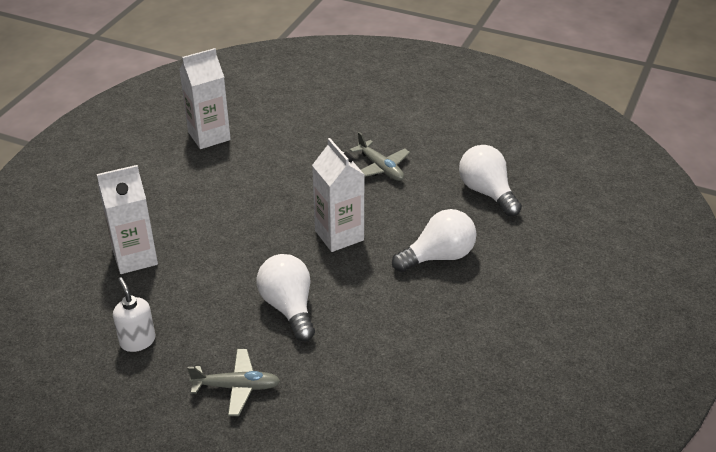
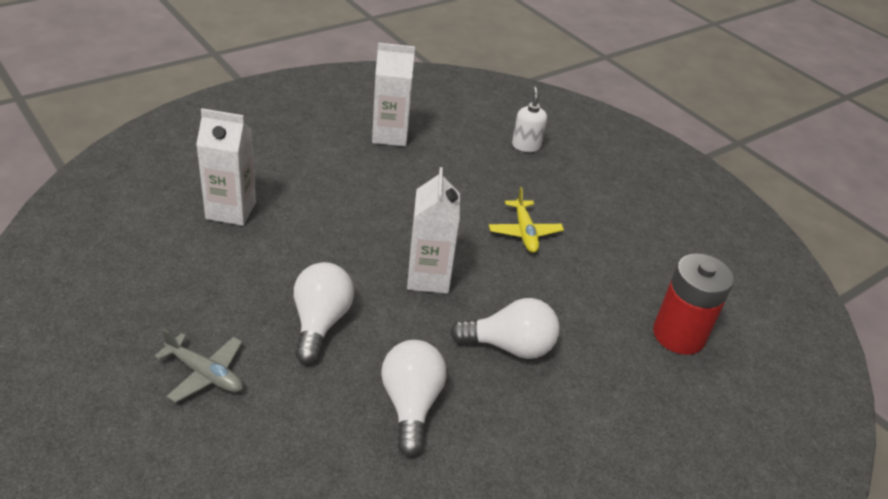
camera: 25 degrees right, 0 degrees up
(137, 341) = (163, 285): white soap dispenser -> white soap dispenser (526, 146)
(380, 168) = (524, 232): grey plane -> yellow plane
(487, 192) = (615, 306): white light bulb -> white light bulb (411, 405)
(543, 193) = (678, 335): none -> red battery

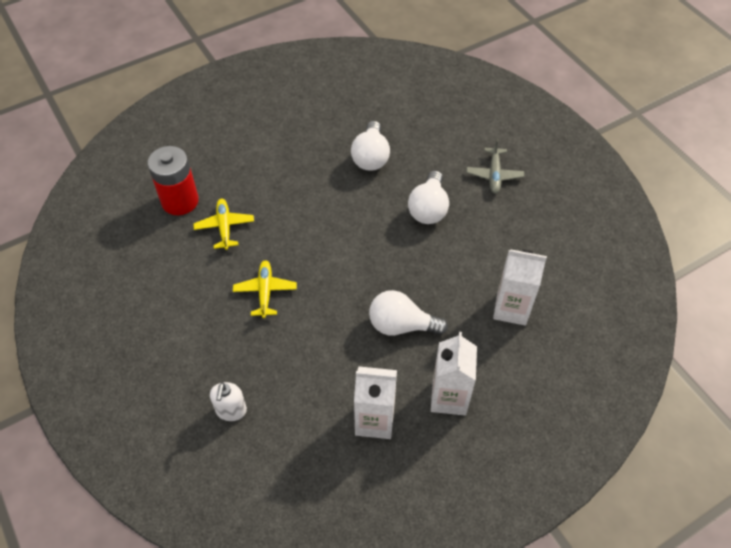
camera: 170 degrees left, 15 degrees up
(205, 374) = (494, 175): grey plane -> grey plane turned 120 degrees counterclockwise
(428, 277) = (351, 245): white carton -> white carton (449, 397)
(510, 346) = (302, 192): white light bulb -> white light bulb (401, 325)
(602, 301) = (224, 227): none -> yellow plane

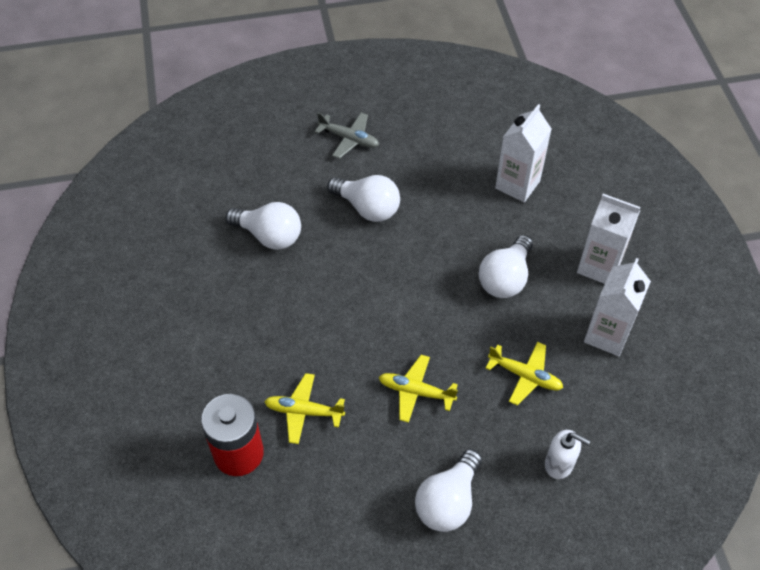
camera: 70 degrees left, 0 degrees up
(176, 339) = (448, 501): none -> white light bulb
(307, 365) = (525, 376): none -> yellow plane

